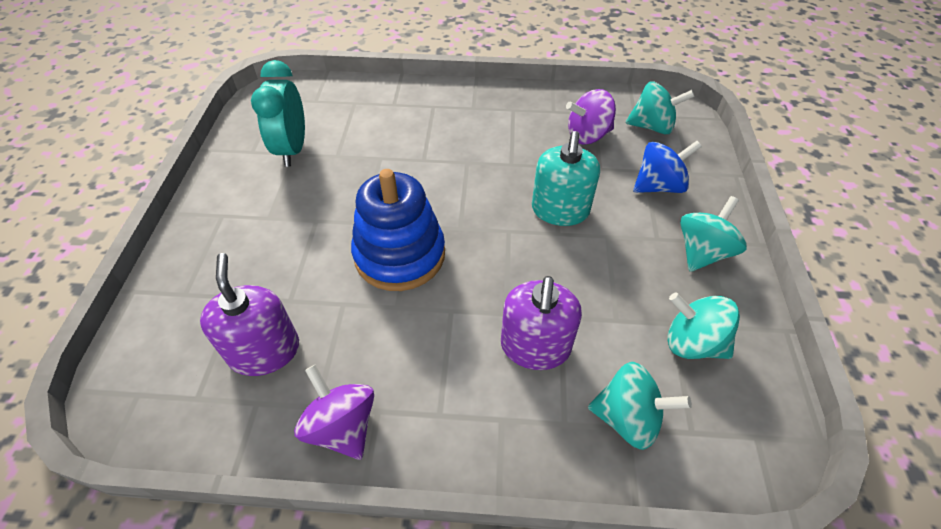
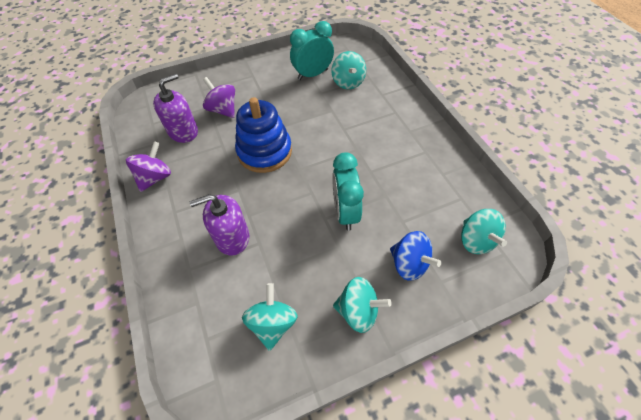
camera: 65 degrees right, 5 degrees up
(560, 210) = (345, 212): turquoise soap dispenser -> turquoise clock
(587, 135) = (432, 202): purple spinning top -> purple spinning top (223, 110)
(628, 418) = (203, 300): turquoise spinning top -> turquoise spinning top (348, 82)

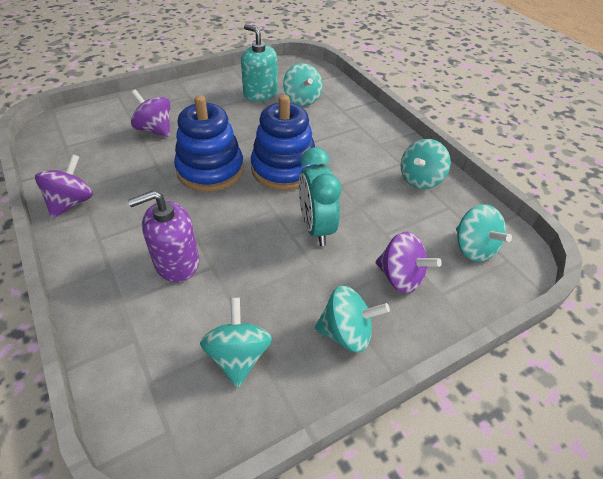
camera: 10 degrees left, 10 degrees down
(183, 131) = (106, 153): purple soap dispenser -> none
(313, 74) = (260, 93): turquoise clock -> turquoise soap dispenser
(325, 153) = (284, 169): none -> blue stacking toy
(409, 264) = (401, 277): blue spinning top -> purple spinning top
(440, 169) = (420, 179): none -> turquoise spinning top

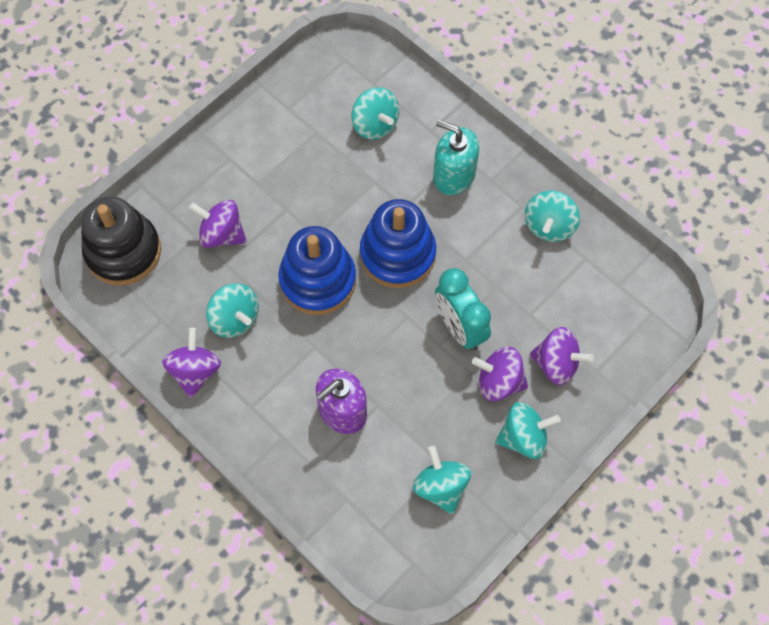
camera: 15 degrees left, 20 degrees up
(78, 123) = (123, 251): none -> black stacking toy
(260, 93) = (318, 127): turquoise soap dispenser -> turquoise soap dispenser (454, 175)
(337, 278) = (499, 382): none -> purple spinning top
(474, 248) = (618, 307): turquoise spinning top -> turquoise spinning top (235, 319)

